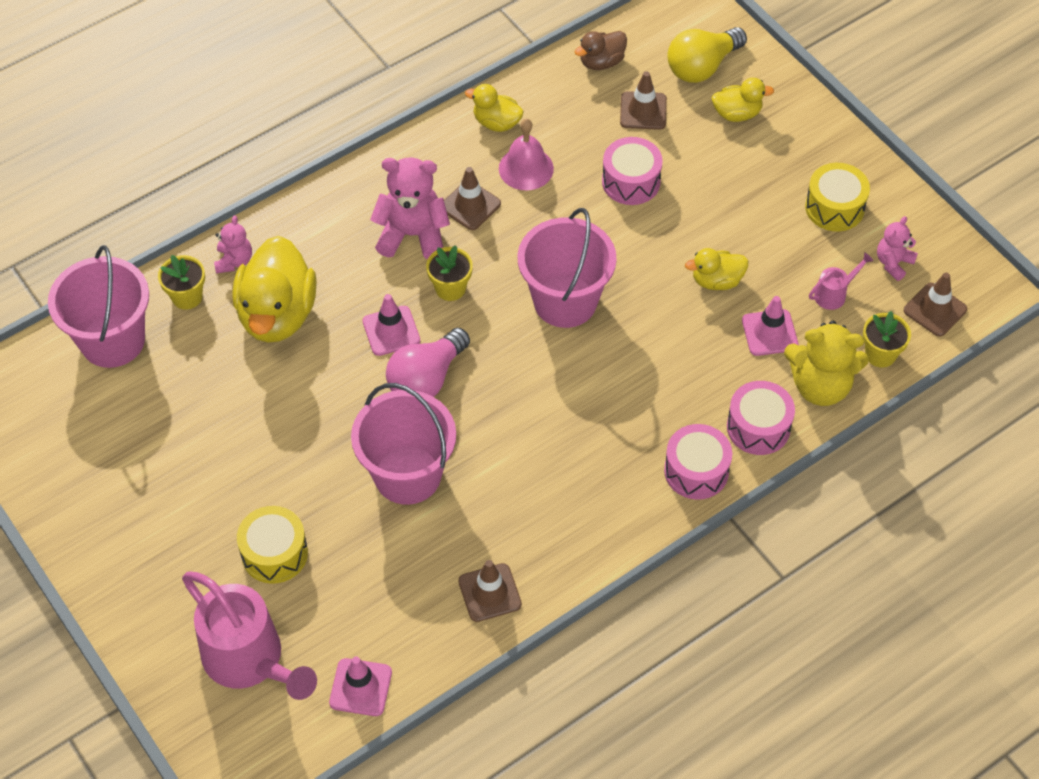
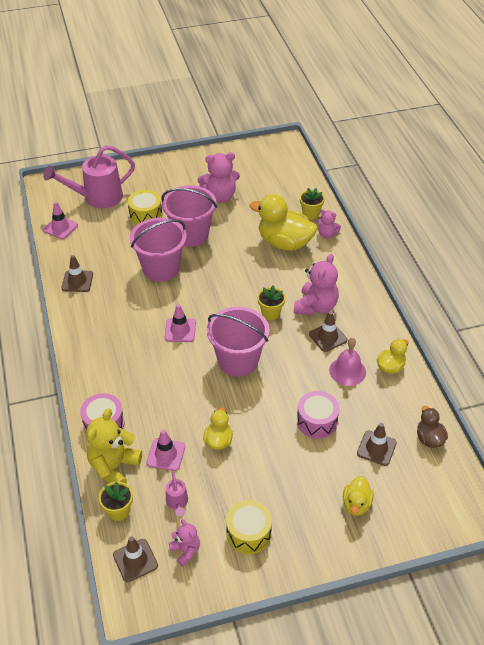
camera: 110 degrees right, 10 degrees down
(112, 340) = (295, 186): pink bucket -> pink bucket (191, 234)
(181, 449) = (220, 196): none -> pink teddy bear
(391, 331) = (253, 282): pink traffic cone -> pink traffic cone (180, 330)
(426, 378) = (215, 289): pink light bulb -> none
(696, 471) = (93, 384): pink drum -> none
(702, 66) = (408, 498): yellow light bulb -> none

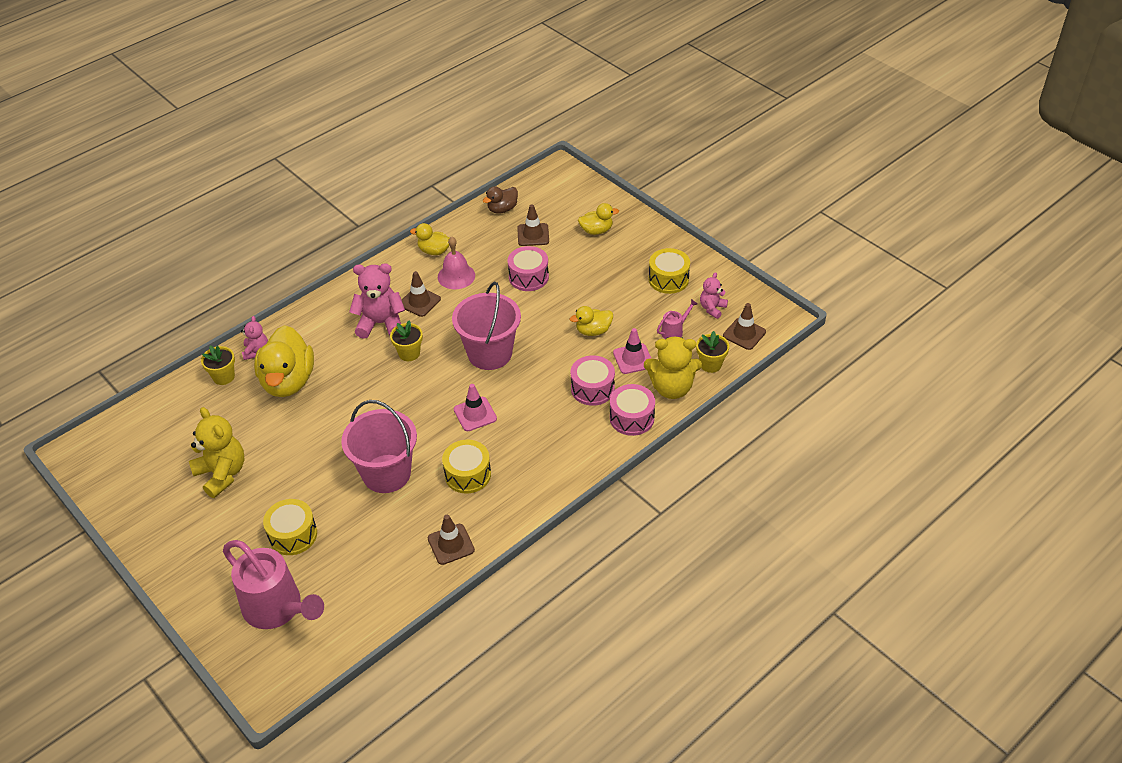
camera: 115 degrees left, 0 degrees up
(60, 227) = (360, 618): pink traffic cone -> none
(127, 308) = (468, 474): none -> yellow drum
(153, 411) = (592, 389): none -> pink drum
(191, 234) = (311, 471): pink bucket -> none
(220, 196) = (222, 474): pink teddy bear -> yellow teddy bear

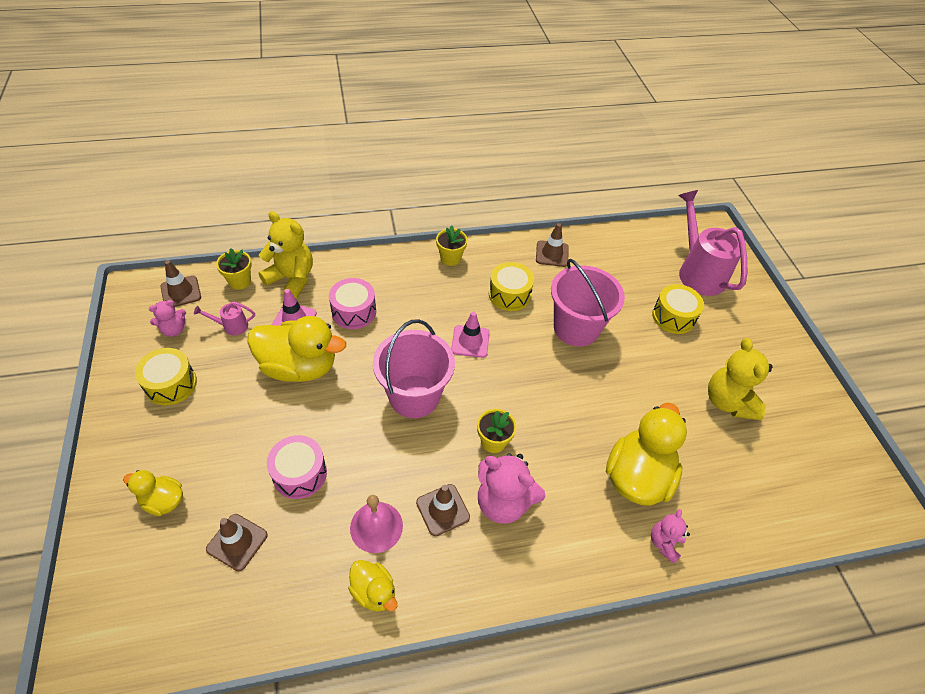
camera: 155 degrees left, 5 degrees up
(223, 377) = (711, 524): yellow flower pot -> yellow flower pot (450, 258)
(502, 209) = (231, 622): brown duck -> none
(593, 331) = (299, 367): yellow duck -> yellow duck, size x1.94
(632, 418) = (347, 272): pink drum -> none

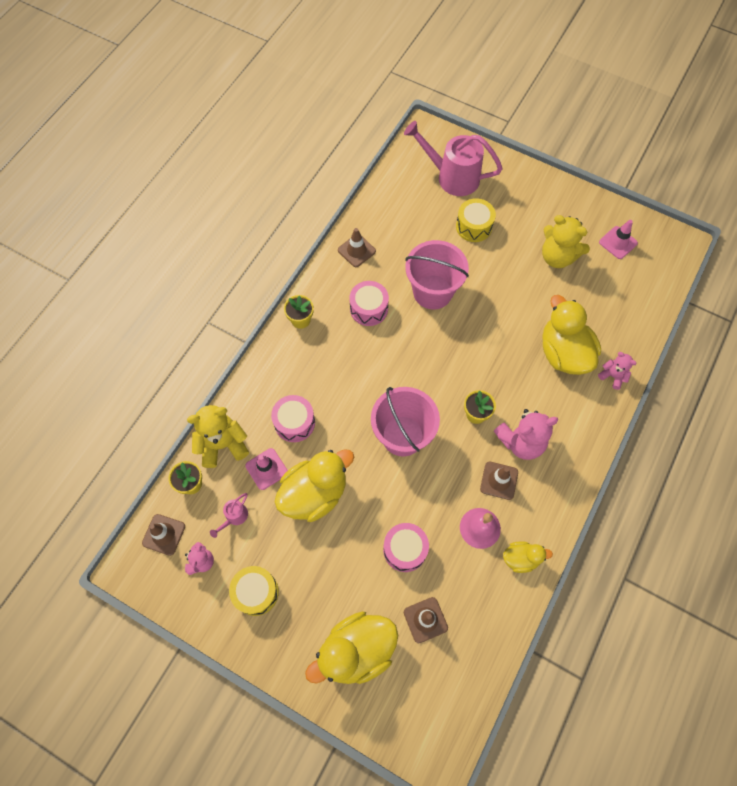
camera: 45 degrees left, 15 degrees up
(163, 501) = (356, 650): yellow duck -> yellow duck, size x1.94
(470, 341) = (387, 366): pink traffic cone -> pink traffic cone (618, 242)
(509, 294) = (369, 309): yellow drum -> pink drum
(664, 543) = (612, 376): pink teddy bear -> pink teddy bear turned 150 degrees clockwise

